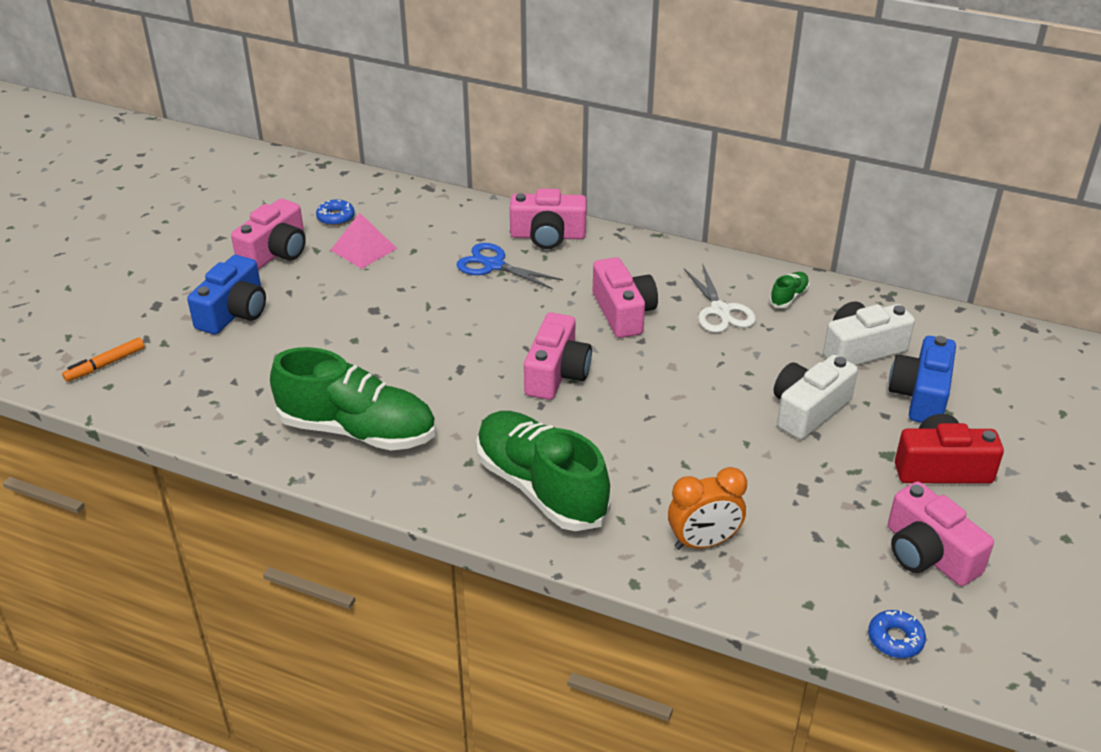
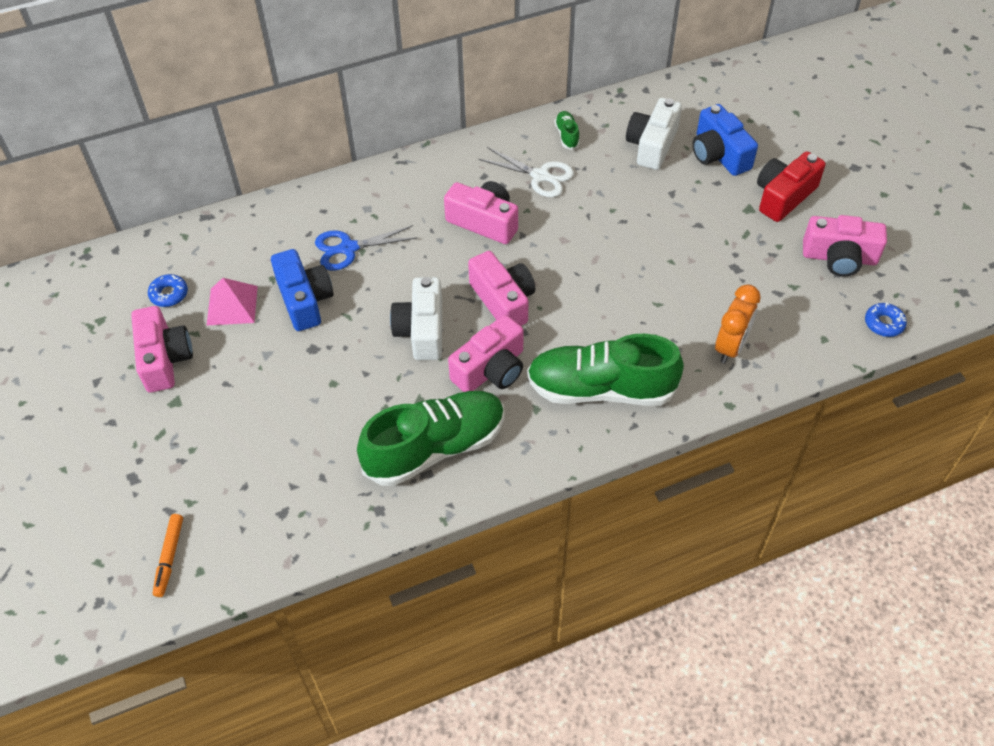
camera: 45 degrees left, 15 degrees up
(234, 312) = (208, 433): blue camera -> blue camera (304, 300)
(548, 236) = (354, 197): pink camera -> pink camera (491, 369)
(808, 410) = (675, 211): white camera -> white camera (422, 330)

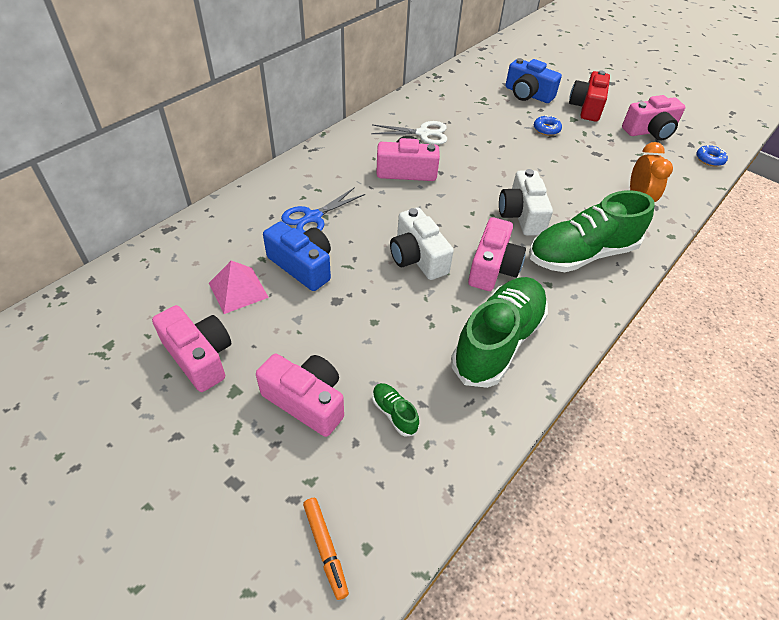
camera: 30 degrees left, 5 degrees down
(169, 294) = (169, 300): blue donut -> blue donut (546, 129)
(503, 301) = (462, 218): pink camera -> pink camera (306, 401)
(567, 135) = (421, 106): green shoe -> green shoe (394, 413)
(652, 145) = (482, 99): white camera -> white camera (521, 215)

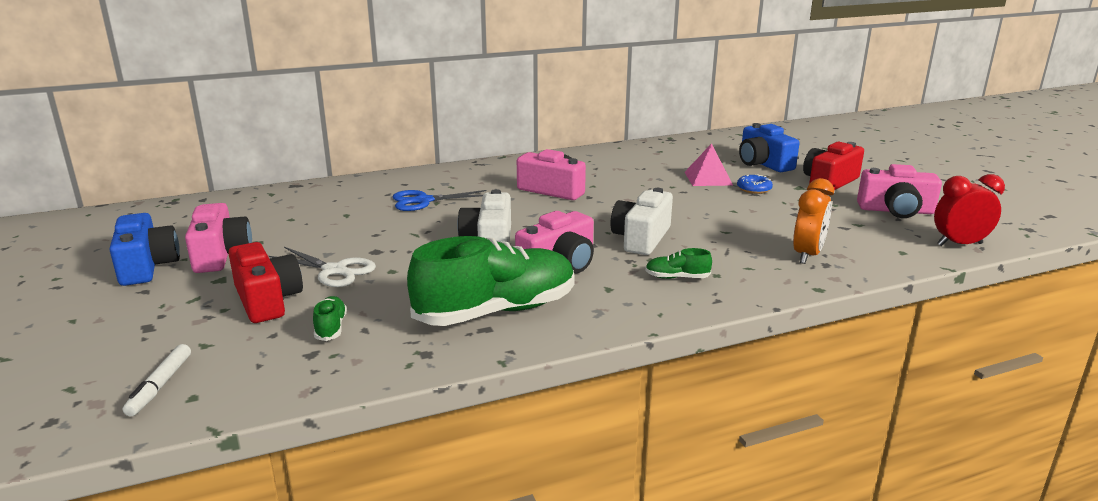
camera: 30 degrees right, 25 degrees down
(238, 290) = (302, 227): pink pyramid -> pink pyramid (708, 178)
(302, 266) = (375, 225): blue camera -> blue camera (147, 266)
(306, 401) = (267, 300): pink camera -> red camera
(325, 548) = (160, 386): orange marker -> white marker
(423, 133) = (604, 171): white scissors -> white scissors (334, 270)
(581, 254) = (677, 277): green shoe -> green shoe, size x0.40
(709, 159) = (959, 244): blue donut -> red clock

